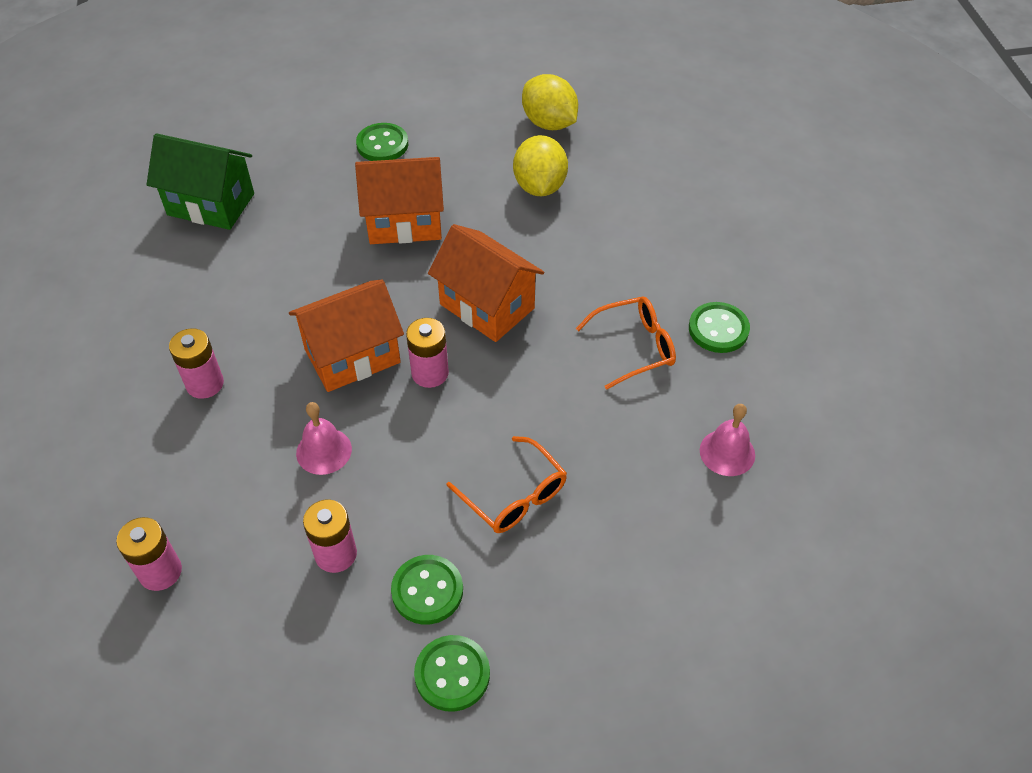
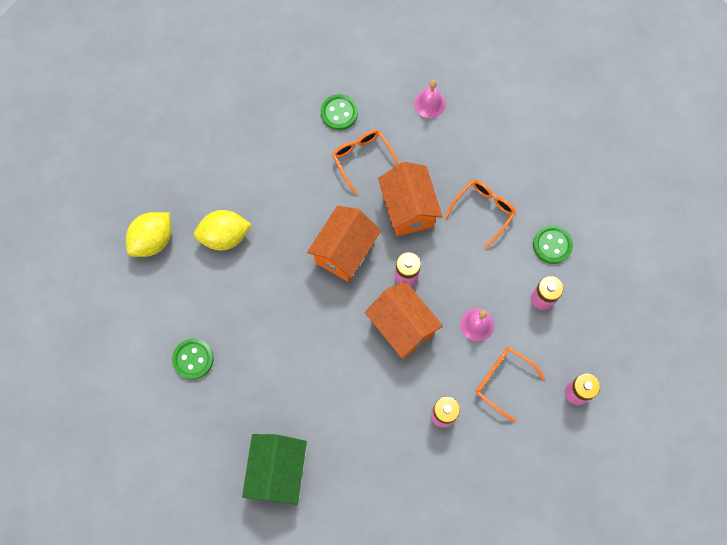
camera: 100 degrees left, 20 degrees up
(222, 469) = (503, 381): none -> orange glasses
(404, 222) = (275, 322): orange house -> orange house (408, 209)
(452, 674) = (594, 223): green button -> none

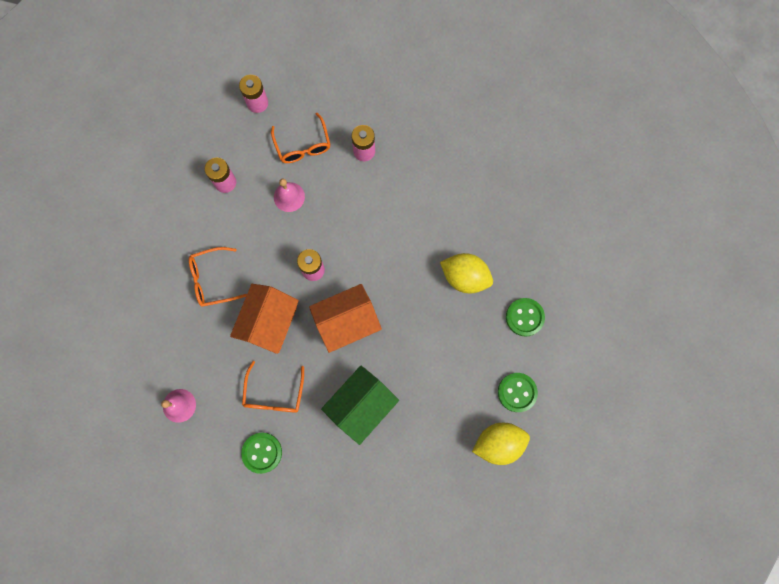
camera: 145 degrees left, 5 degrees up
(225, 236) = (436, 404): yellow lemon -> yellow lemon (464, 277)
(278, 471) = (511, 192): green house -> green house (361, 406)
(402, 327) = (346, 233): orange house -> none
(552, 245) = (183, 216): green button -> green button (517, 392)

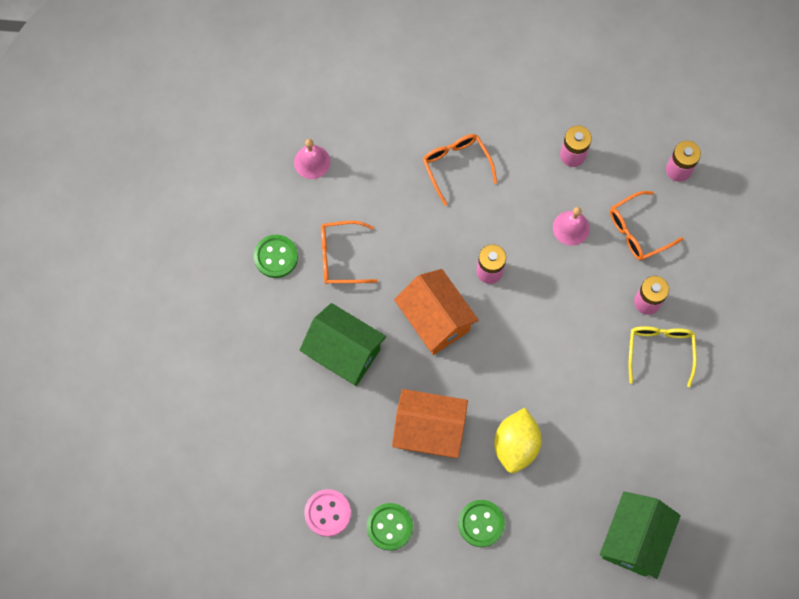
camera: 80 degrees right, 5 degrees down
(270, 323) = (419, 237): orange house -> orange house (429, 430)
(407, 150) = (660, 351): none -> yellow glasses
(498, 443) = (327, 513): yellow lemon -> pink button
(553, 202) = (633, 539): none -> green house

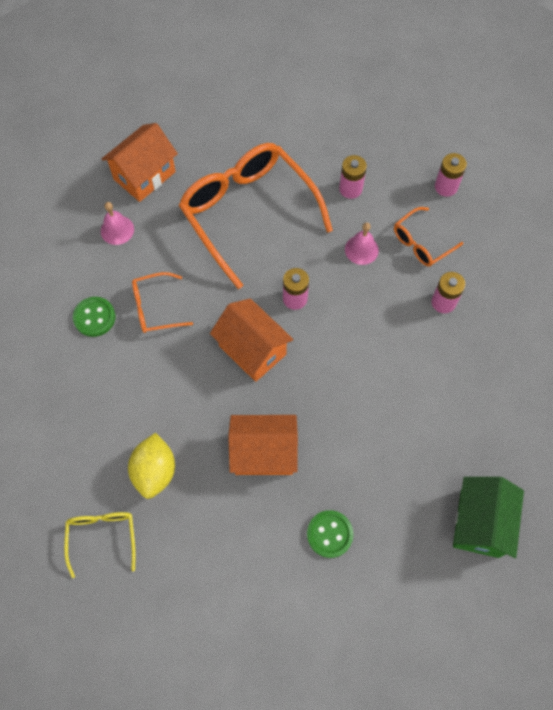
camera: 10 degrees left, 5 degrees down
(327, 513) = (177, 551): pink button -> none
(344, 353) = (171, 394): green house -> none
(350, 103) = (144, 175): none -> orange house
(389, 527) = (241, 553): green button -> none
(456, 166) = (249, 214): orange glasses -> orange glasses, size x2.14
(516, 445) = (349, 452): yellow lemon -> yellow lemon (155, 471)
(660, 351) = (464, 344): yellow glasses -> yellow glasses (102, 538)

